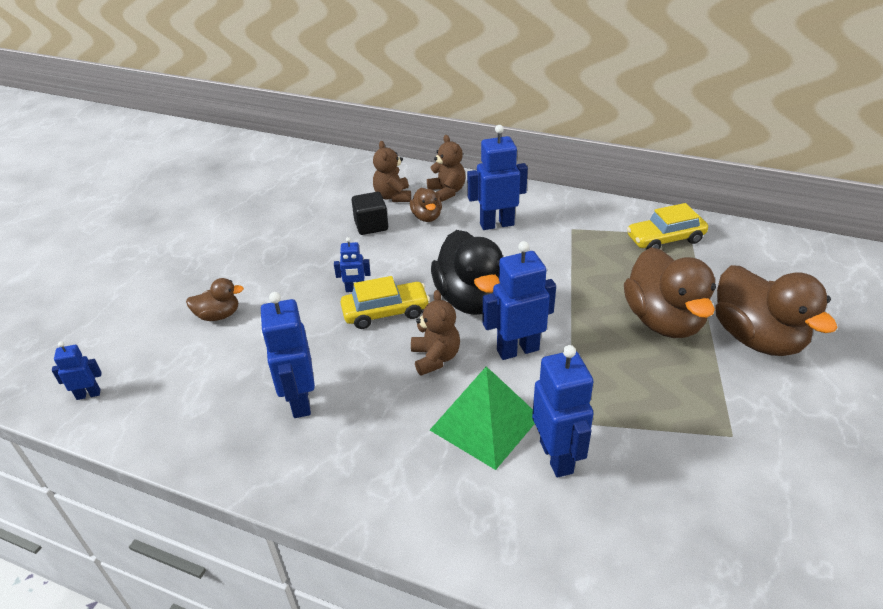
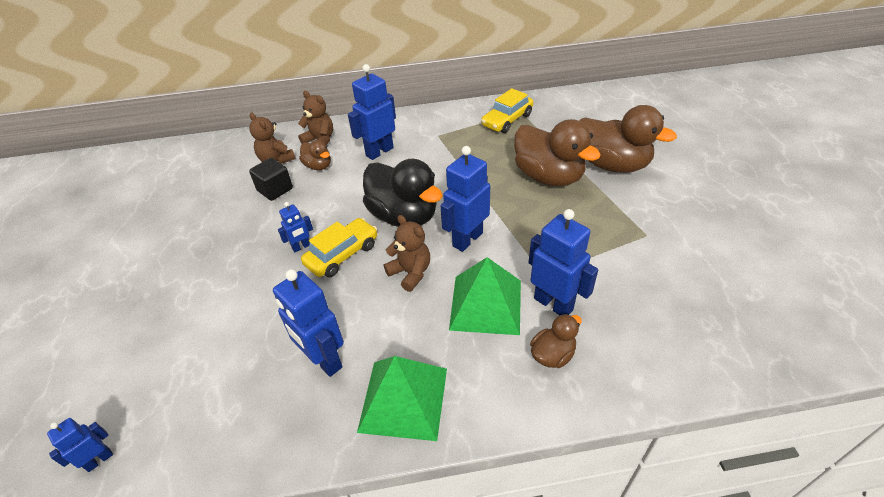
camera: 30 degrees left, 5 degrees up
(218, 315) = (187, 322): brown duck -> brown duck (552, 355)
(340, 471) = (403, 399): none -> green pyramid

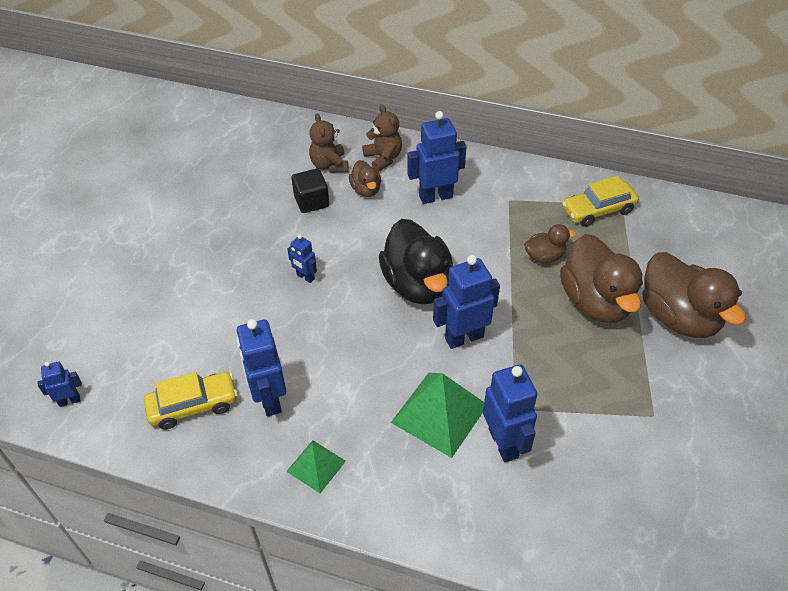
camera: 25 degrees right, 5 degrees up
(301, 247) = (305, 277): blue robot -> blue robot turned 45 degrees clockwise
(342, 254) = (337, 301): yellow car -> yellow car (193, 405)
(403, 399) = (316, 466): green pyramid -> green pyramid, size x0.57
(410, 273) = (389, 349): brown teddy bear -> none
(552, 355) = (469, 491): brown duck -> brown duck (544, 256)

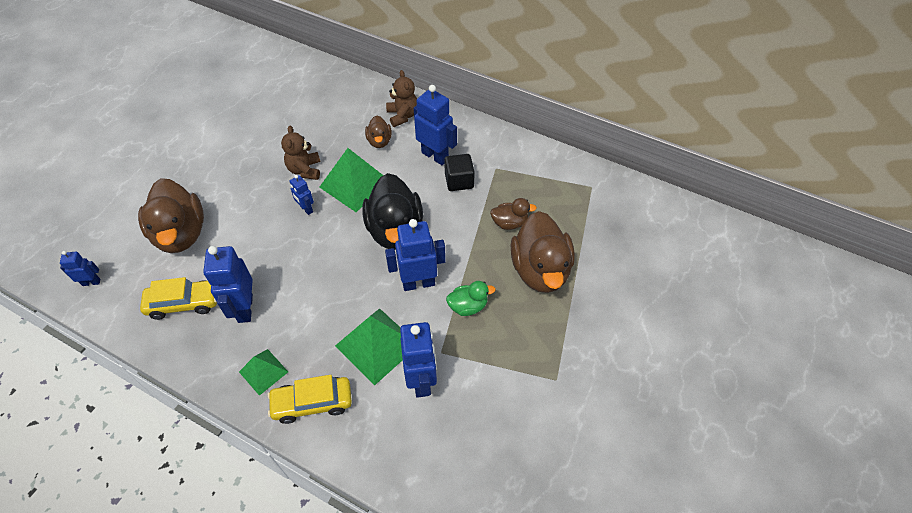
camera: 10 degrees right, 5 degrees up
(311, 201) = (332, 145): black cube -> black cube (459, 181)
(329, 165) = (356, 115): brown teddy bear -> brown teddy bear (305, 170)
(353, 240) = (355, 184): none -> green pyramid
(435, 196) = (435, 156): blue robot -> blue robot turned 45 degrees clockwise
(529, 353) = (468, 306): none -> green duck
(598, 210) = (569, 189): yellow car -> yellow car (312, 403)
(678, 317) = (607, 296): brown duck -> brown duck (181, 234)

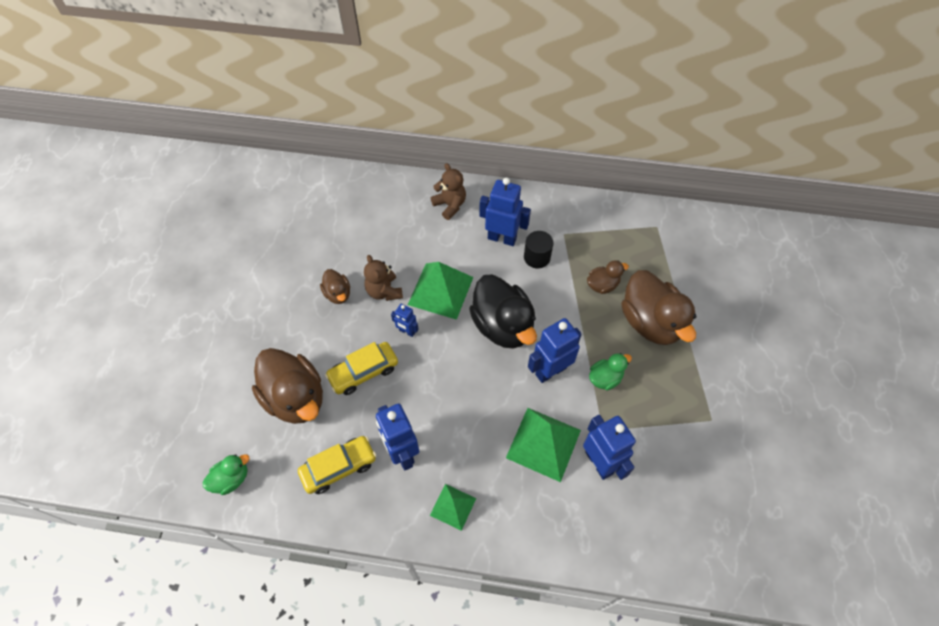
camera: 20 degrees left, 5 degrees up
(91, 282) = (231, 479): blue robot -> green duck
(312, 403) = (514, 519): yellow car -> yellow car (363, 372)
(379, 141) = (441, 239): brown duck -> brown duck (338, 294)
(459, 181) = (537, 257): black cube -> black cylinder

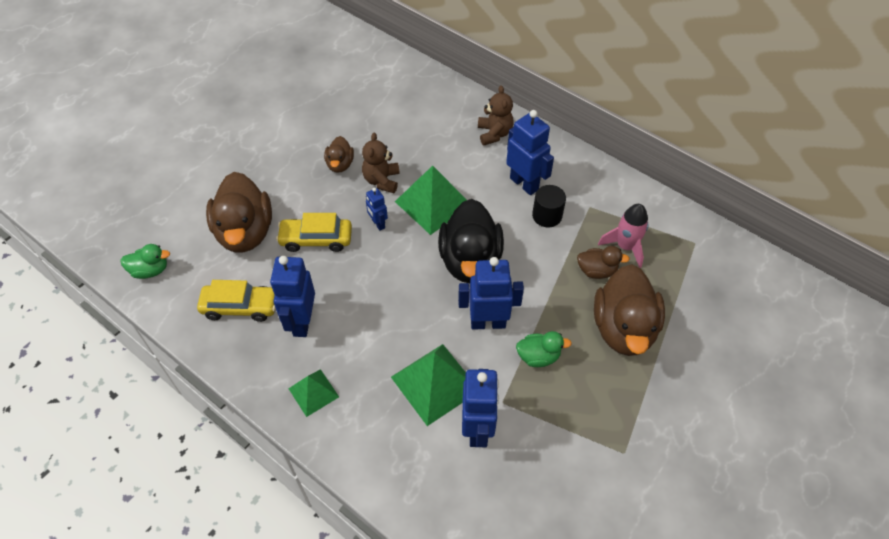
camera: 30 degrees right, 5 degrees down
(610, 254) = (625, 246): none -> pink rocket

